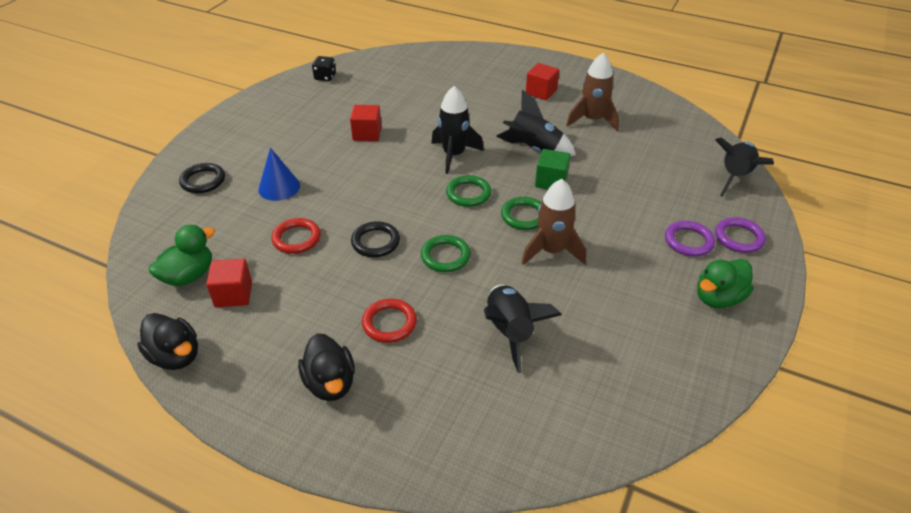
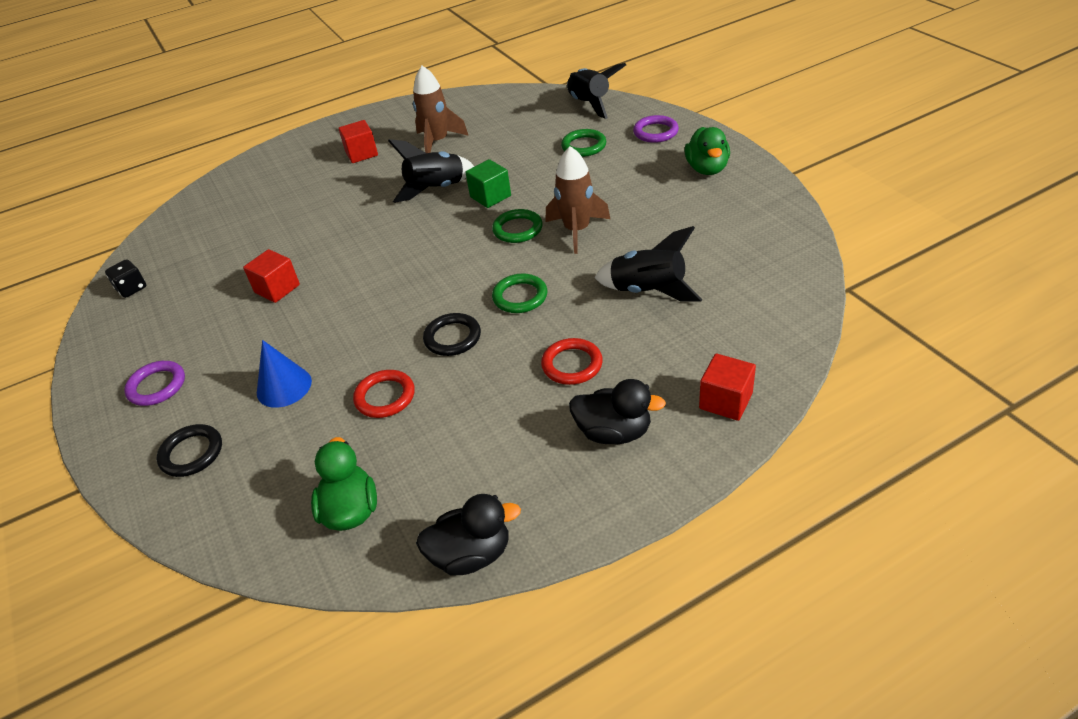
camera: 50 degrees left, 0 degrees up
(233, 294) = (420, 476): red cube -> red cube (725, 401)
(454, 155) = (385, 240): black rocket -> none
(468, 194) = (451, 251): green ring -> green ring (584, 146)
(688, 241) = (636, 156): purple ring -> purple ring (157, 386)

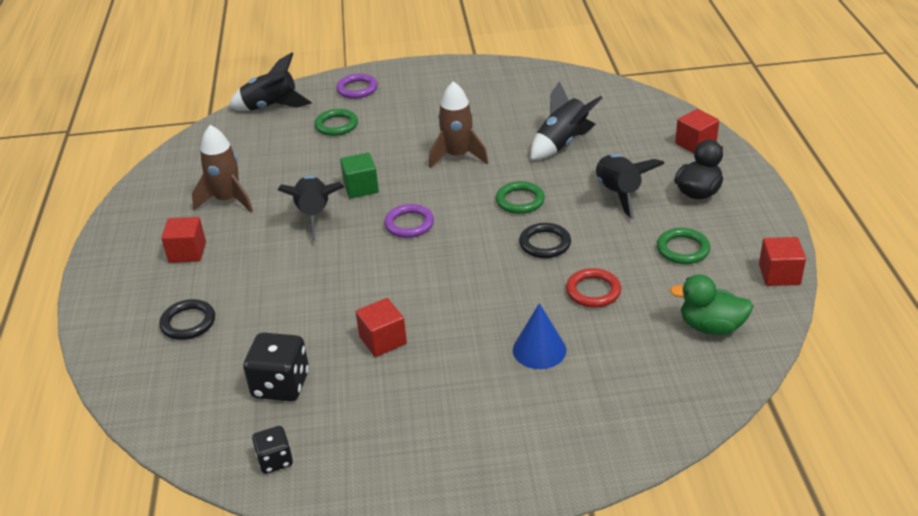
camera: 70 degrees left, 5 degrees down
(157, 386) = (475, 441): purple ring -> purple ring (409, 224)
(191, 453) = (592, 419): black ring -> black ring (188, 323)
(213, 259) = (281, 385): none -> black dice
(471, 555) = (779, 274): black duck -> red cube
(517, 229) = (426, 183): green ring -> green ring (683, 249)
(572, 364) = (618, 194): red ring -> black rocket
(707, 169) = (435, 82): green duck -> none

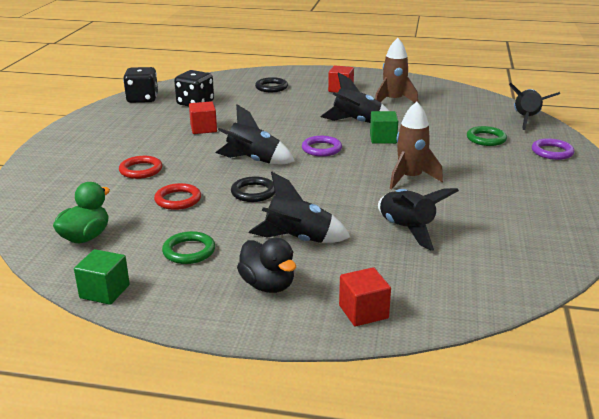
camera: 105 degrees right, 10 degrees down
(275, 460) = (142, 99): black dice -> black dice, size x1.68
(466, 266) = (253, 161): none -> black rocket
(520, 201) = (322, 193): green ring -> none
(539, 350) = (141, 170): blue cone -> red ring
(779, 274) = (105, 291): red cube -> green cube

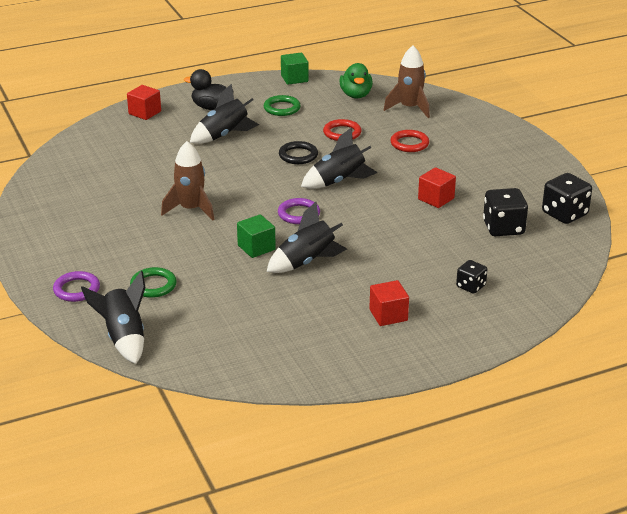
camera: 145 degrees right, 5 degrees up
(271, 87) = (470, 286): black ring -> black dice
(393, 101) = (303, 316): brown rocket -> brown rocket (409, 108)
(407, 229) = (158, 165): black rocket -> none

